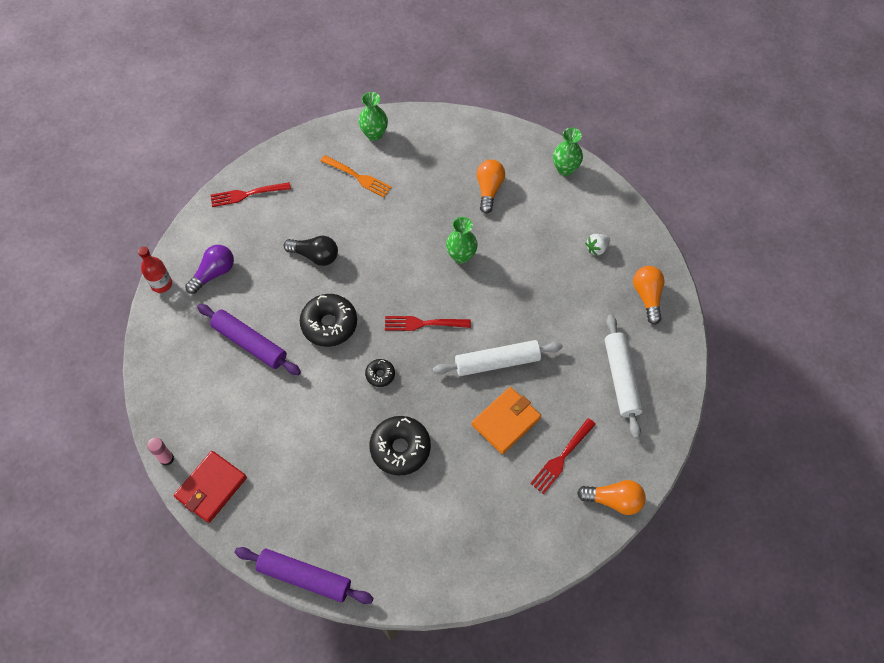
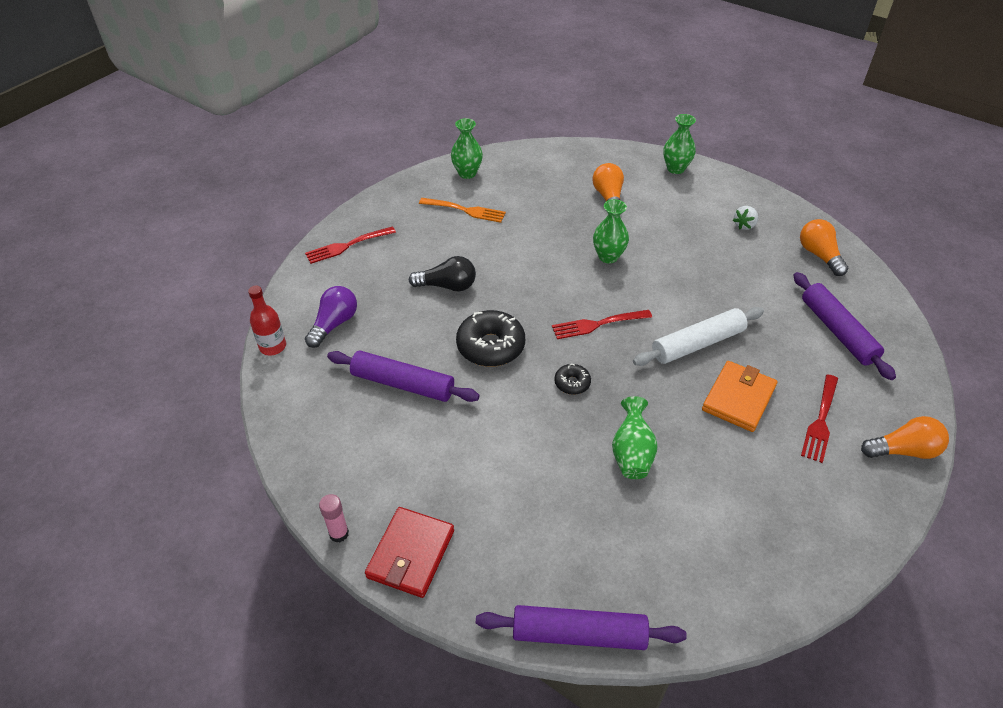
camera: 15 degrees left, 15 degrees down
(400, 448) = (631, 453): black donut -> green vase
(620, 378) = (837, 331): white rolling pin -> purple rolling pin

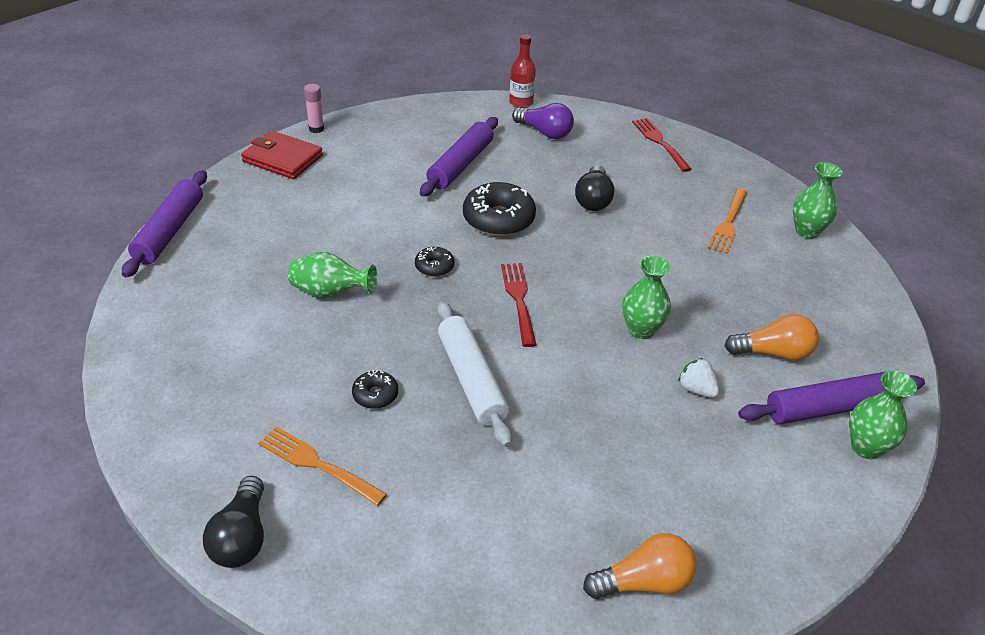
camera: 95 degrees right, 5 degrees down
(738, 398) = (375, 395): orange wallet -> black donut
(744, 225) = (719, 499): white strawberry -> white strawberry (696, 389)
(820, 420) = (318, 464): red fork -> orange fork
(837, 331) = (466, 542): purple rolling pin -> purple rolling pin (828, 408)
(903, 450) = (242, 537): orange light bulb -> black light bulb

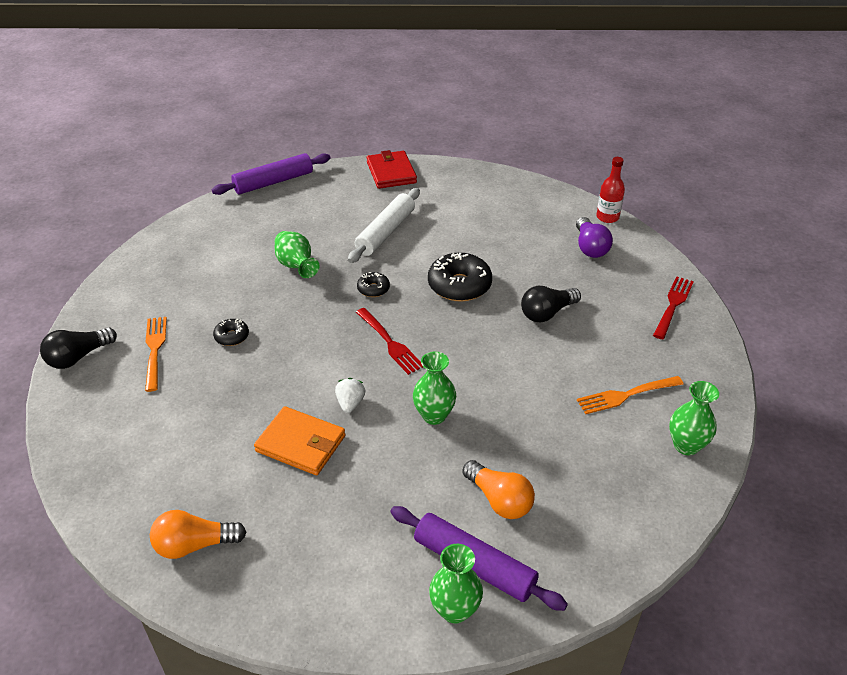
camera: 50 degrees right, 0 degrees up
(316, 129) = (439, 164): pink glue stick -> none
(460, 165) = (492, 236): purple rolling pin -> none
(472, 379) = (289, 366): white rolling pin -> white rolling pin (386, 232)
(519, 300) = (389, 342): red fork -> red fork turned 105 degrees clockwise
(586, 431) = (300, 444): none -> orange wallet
(643, 582) = (194, 545): orange light bulb -> orange light bulb turned 135 degrees clockwise
(696, 389) = (405, 477): white strawberry -> white strawberry (350, 403)

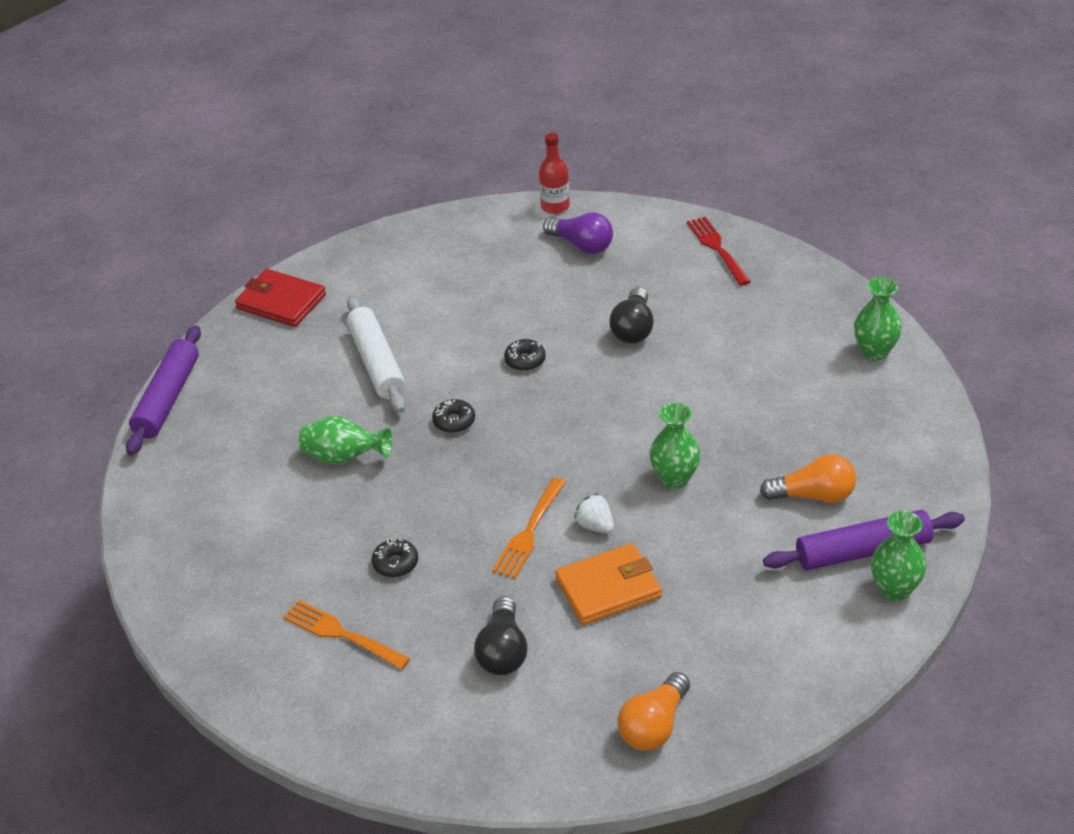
camera: 45 degrees left, 0 degrees up
(78, 357) = (275, 704): black light bulb -> black light bulb (503, 651)
(389, 342) = (545, 454): red fork -> none
(459, 285) = (525, 360): black donut -> black donut, size x0.51
(626, 395) = (785, 347): orange fork -> orange fork (529, 531)

